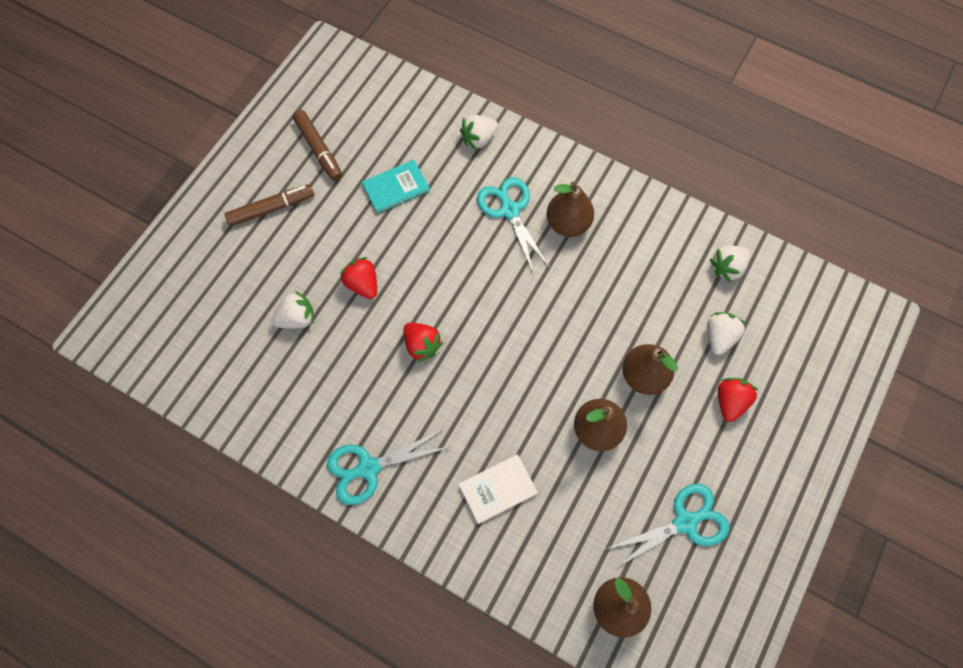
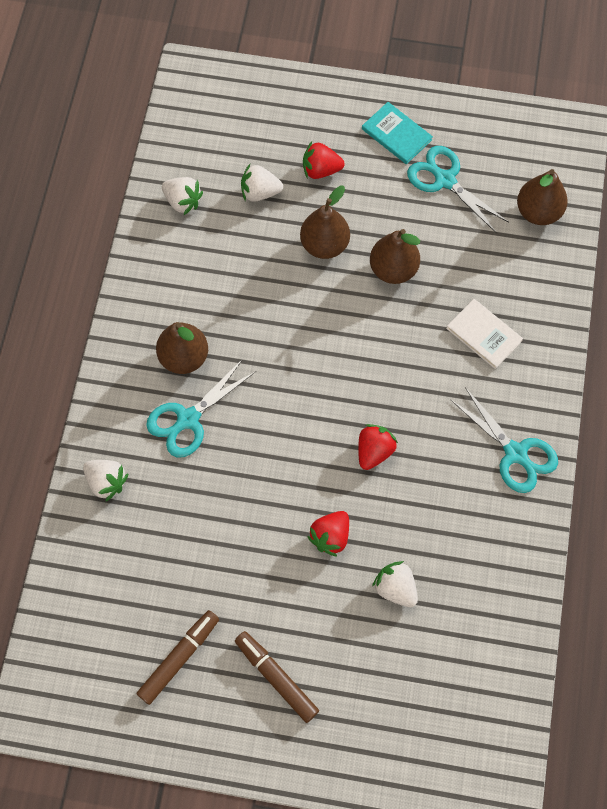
camera: 110 degrees left, 0 degrees up
(396, 188) = (200, 548): turquoise book -> turquoise book (396, 134)

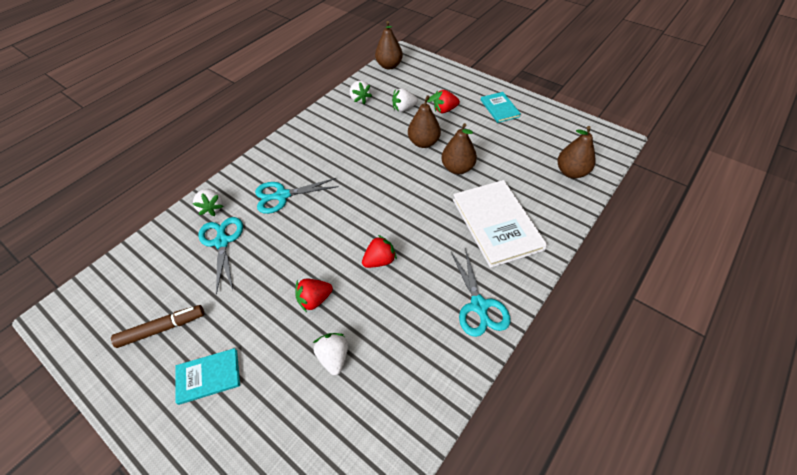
camera: 30 degrees right, 15 degrees down
(184, 357) = (305, 165): brown pear -> brown pear (389, 66)
(260, 192) = (404, 108): white strawberry -> white strawberry turned 45 degrees counterclockwise
(276, 677) = (208, 376): brown marker -> turquoise book
(321, 170) = (445, 110): red strawberry -> red strawberry turned 45 degrees counterclockwise
(444, 180) = (517, 137): turquoise scissors -> turquoise scissors (222, 241)
(484, 334) = (497, 224): white book -> white book, size x1.87

